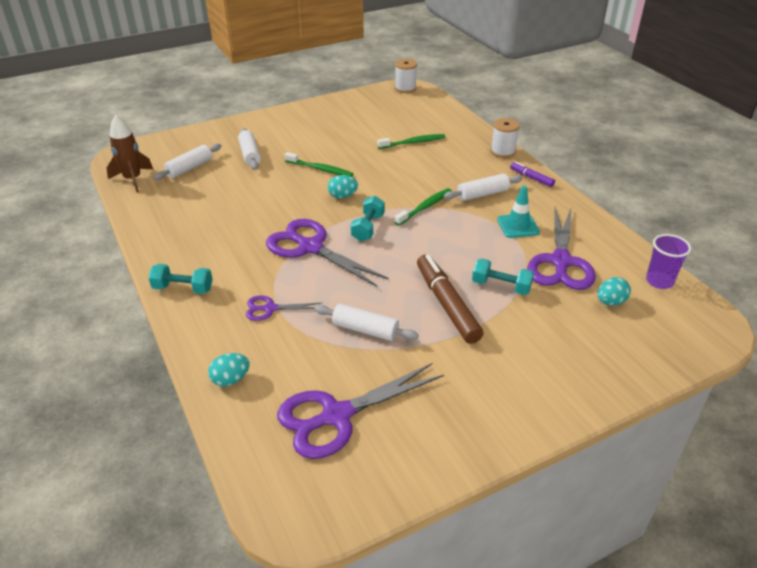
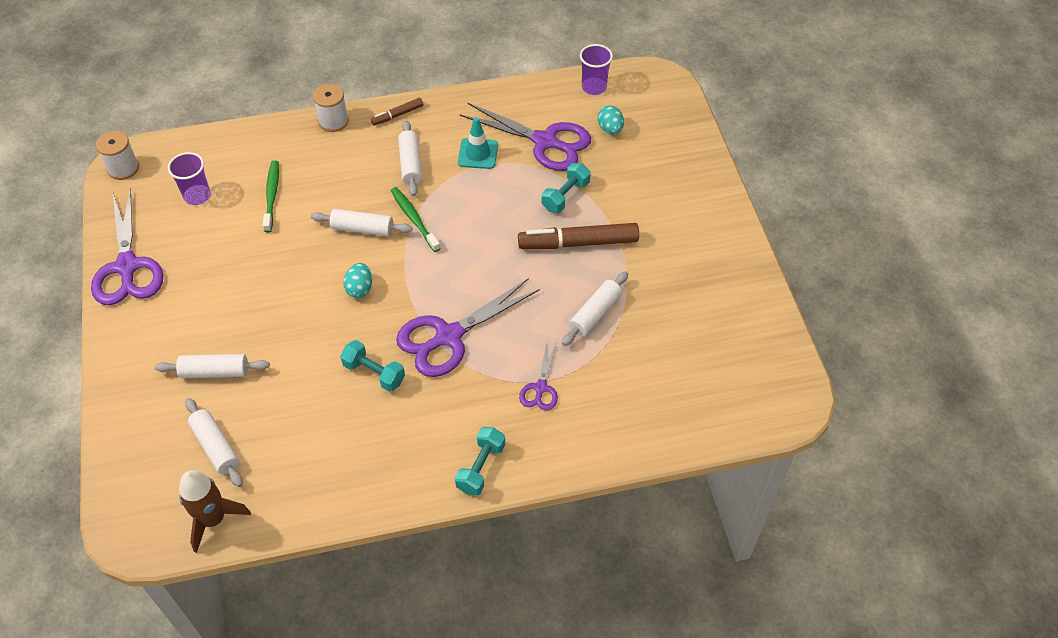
camera: 75 degrees left, 15 degrees up
(230, 379) = (633, 433): turquoise egg -> none
(320, 169) = (289, 300): green toothbrush -> none
(336, 416) = (696, 356): purple scissors -> purple scissors (127, 267)
(368, 228) = (432, 277): turquoise dumbbell -> turquoise dumbbell (374, 373)
(396, 116) = (197, 196): none -> purple cup
(402, 185) = (362, 229): none -> white rolling pin
(531, 178) = (397, 115): purple marker -> brown marker

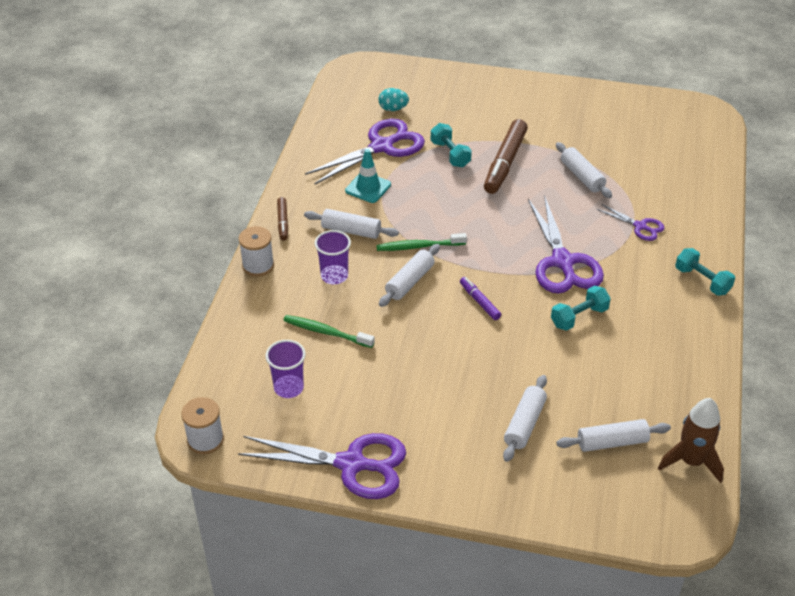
camera: 65 degrees left, 10 degrees down
(359, 288) = (479, 301): turquoise egg -> purple marker
(594, 87) = (339, 102): purple cup -> purple cup (334, 276)

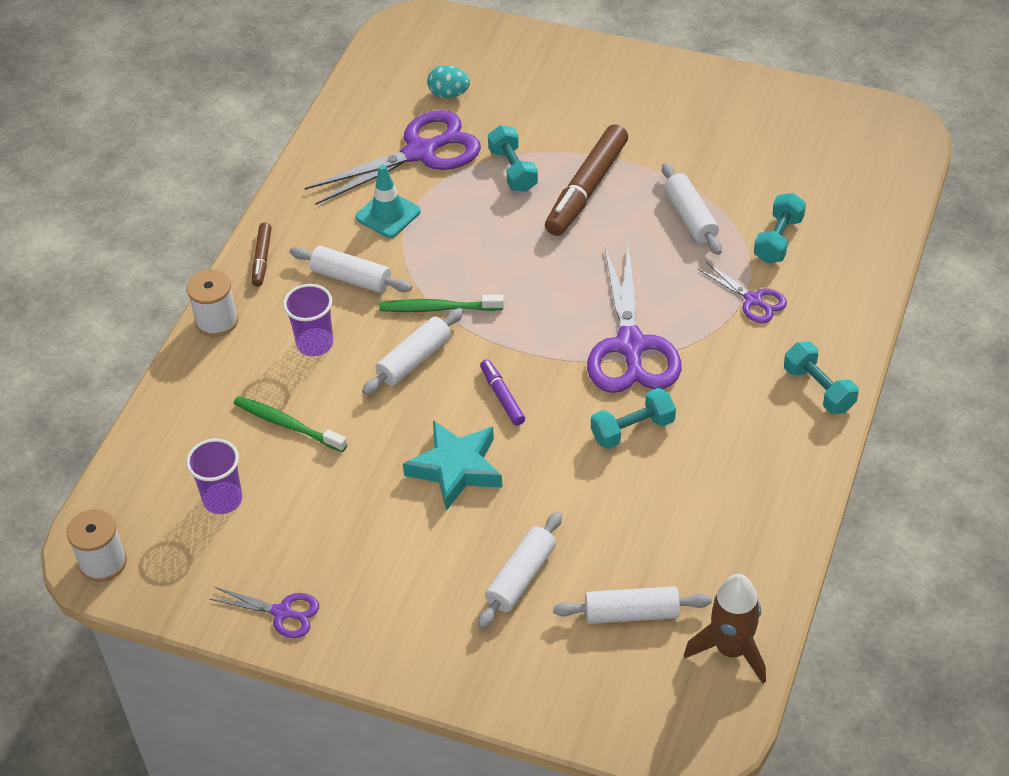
camera: 10 degrees right, 5 degrees up
(351, 464) = (282, 613): purple scissors -> purple scissors, size x0.51
(458, 353) = (456, 468): none -> turquoise star
(646, 187) = (778, 240): none -> turquoise dumbbell

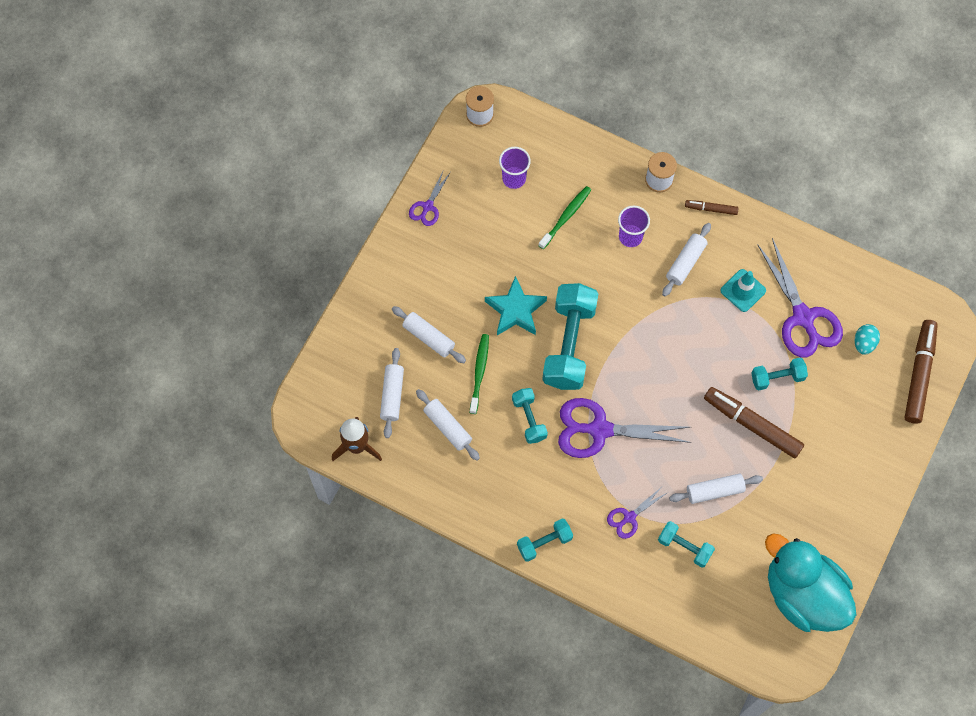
camera: 95 degrees right, 20 degrees up
(414, 360) = (608, 295): white rolling pin -> white rolling pin (447, 427)
(438, 308) = (651, 314): green toothbrush -> green toothbrush (479, 372)
(483, 43) = (919, 374): none -> brown marker
(502, 396) = (569, 344): purple marker -> turquoise dumbbell
(806, 124) = (803, 594): none -> turquoise duck

